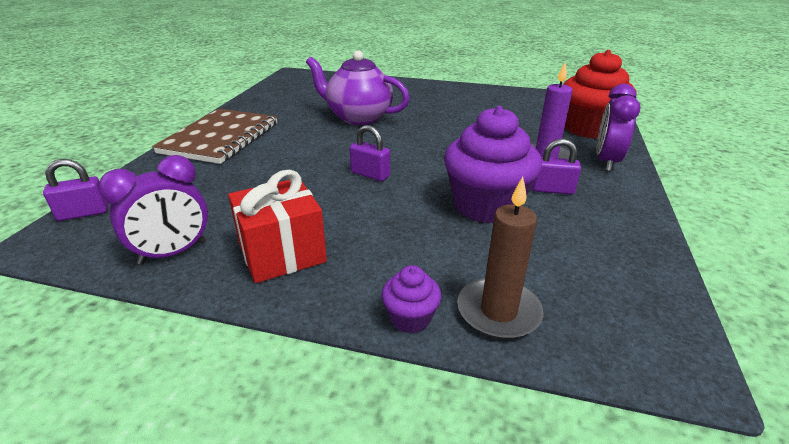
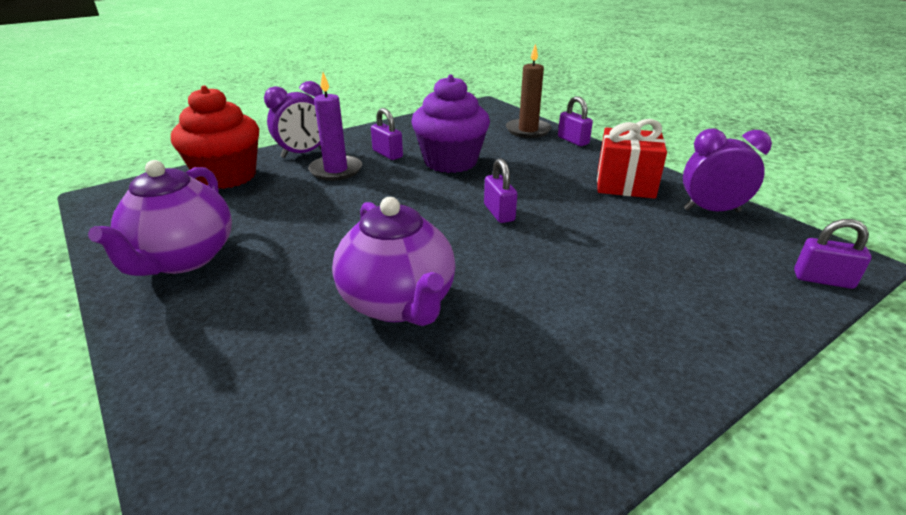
camera: 140 degrees left, 0 degrees up
(220, 138) = (645, 353): brown notebook -> none
(410, 318) = (573, 140): purple cupcake -> purple padlock
(484, 99) = (183, 259): none -> purple teapot

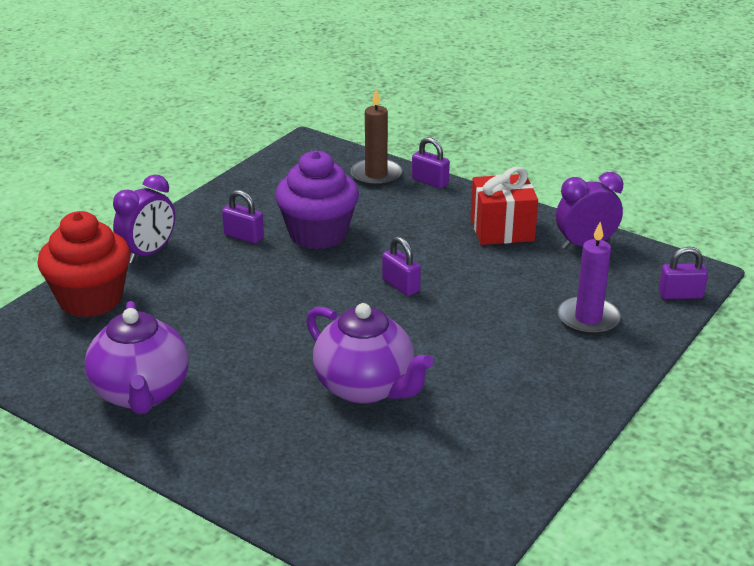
camera: 20 degrees left, 0 degrees up
(336, 170) = (204, 268): purple candle -> purple candle (588, 319)

